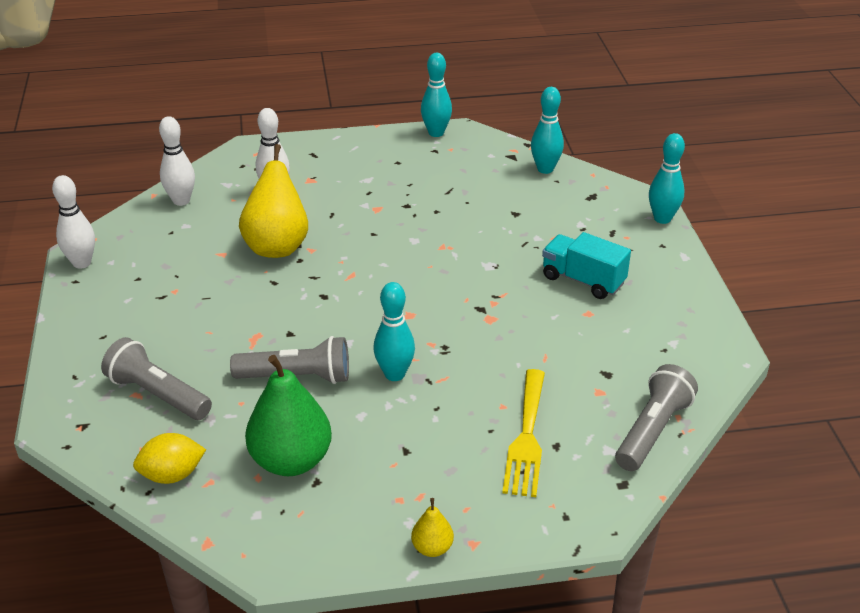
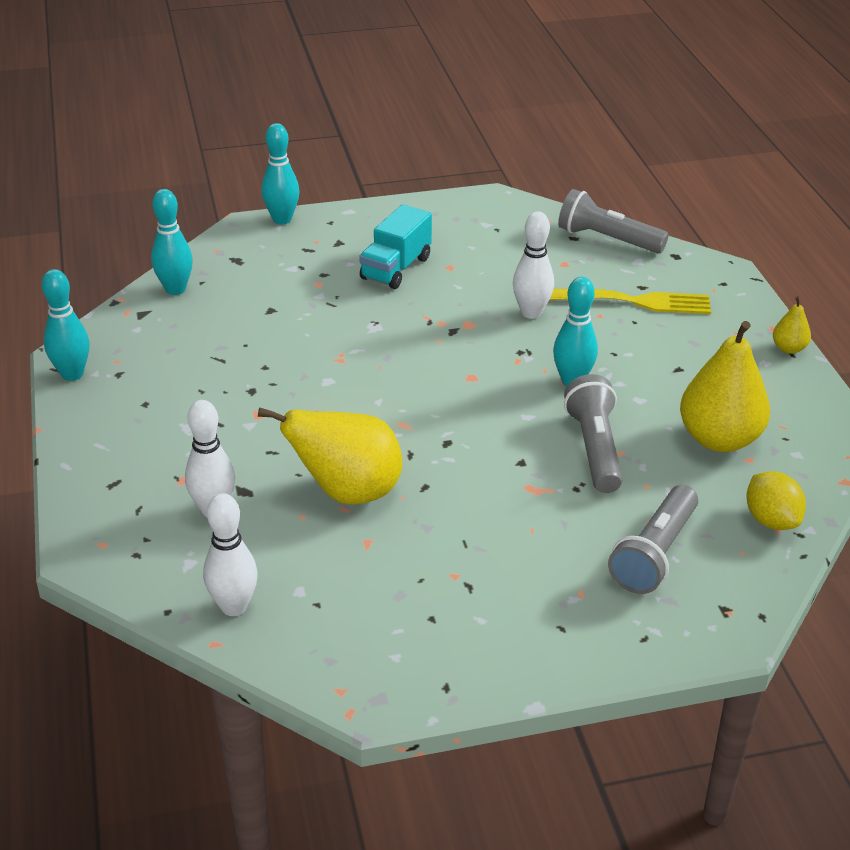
camera: 95 degrees left, 0 degrees up
(82, 263) = (402, 689): white bowling pin -> white bowling pin (531, 313)
(291, 460) = (719, 439): green pear -> yellow pear

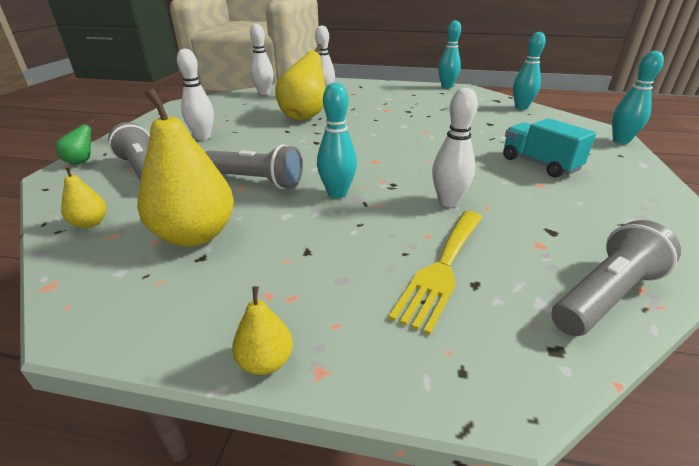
camera: 115 degrees right, 5 degrees down
(512, 565) = (203, 137): none -> white bowling pin
(684, 641) = (81, 161): none -> green pear
(771, 520) = (90, 223): yellow lemon -> yellow pear

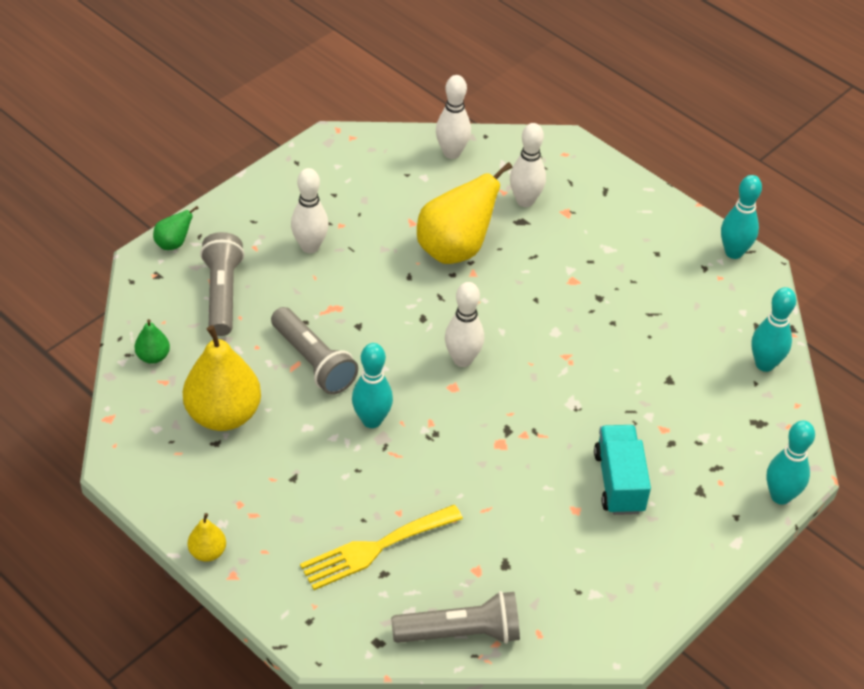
camera: 30 degrees right, 15 degrees up
(90, 223) = (153, 356): yellow pear -> green pear
(448, 202) = (459, 484): white bowling pin -> white bowling pin (462, 359)

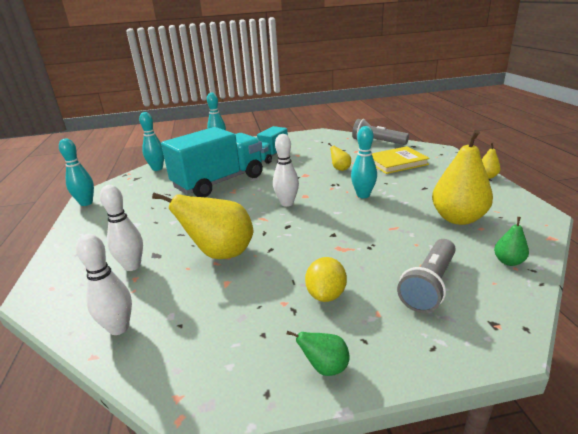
camera: 140 degrees left, 20 degrees down
(173, 244) = (467, 350): green pear -> green pear (325, 367)
(310, 246) = (326, 295): white bowling pin -> yellow lemon
(313, 361) = (379, 226): grey flashlight -> none
(375, 548) = (396, 162): yellow fork -> yellow book
(457, 485) = (340, 169): none -> yellow pear
(613, 369) = (219, 182): none -> turquoise truck

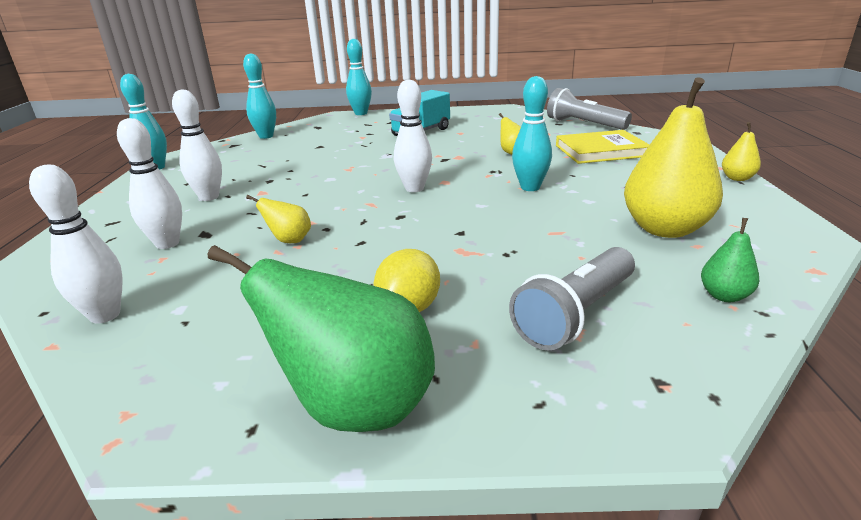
camera: 10 degrees right, 0 degrees up
(142, 224) = (209, 197): none -> white bowling pin
(219, 182) = (336, 157): turquoise truck -> none
(220, 254) = (289, 241): yellow pear -> yellow pear, size x0.46
(325, 367) = (355, 406): green pear -> green pear, size x2.16

